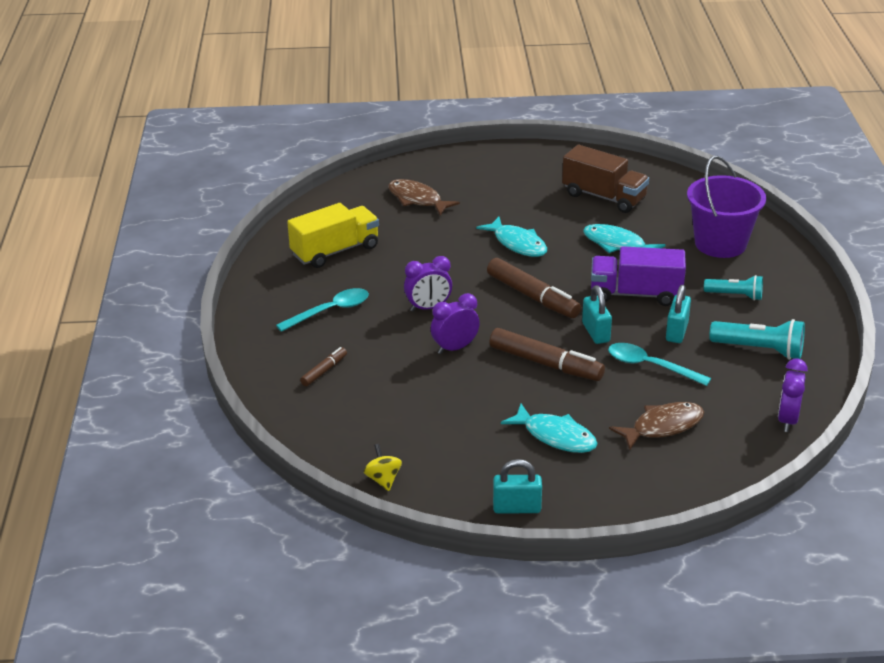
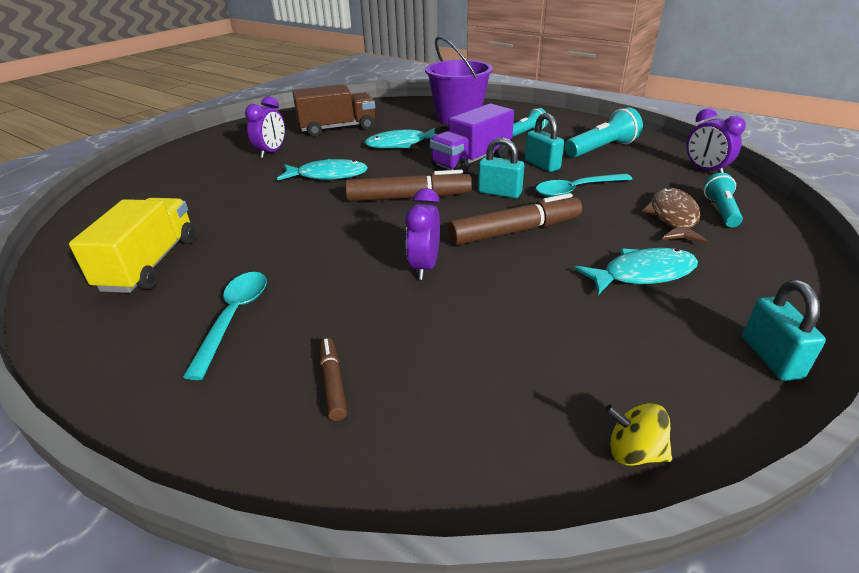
camera: 50 degrees left, 0 degrees up
(417, 199) = (181, 189): brown fish -> none
(428, 308) = (337, 253): purple clock -> purple clock (271, 152)
(517, 508) = (771, 357): turquoise padlock -> turquoise padlock turned 45 degrees counterclockwise
(707, 447) = (720, 211): none -> turquoise flashlight

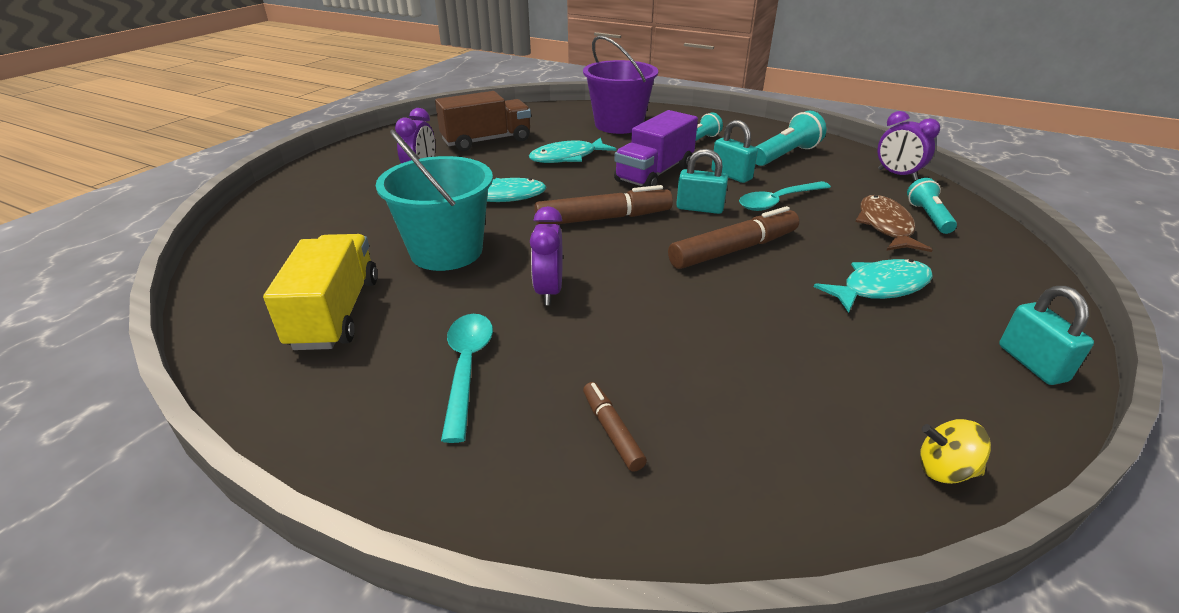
camera: 10 degrees left, 0 degrees up
(262, 219) = (446, 251): none -> turquoise bucket
(424, 267) = (655, 295): purple clock -> purple clock (549, 291)

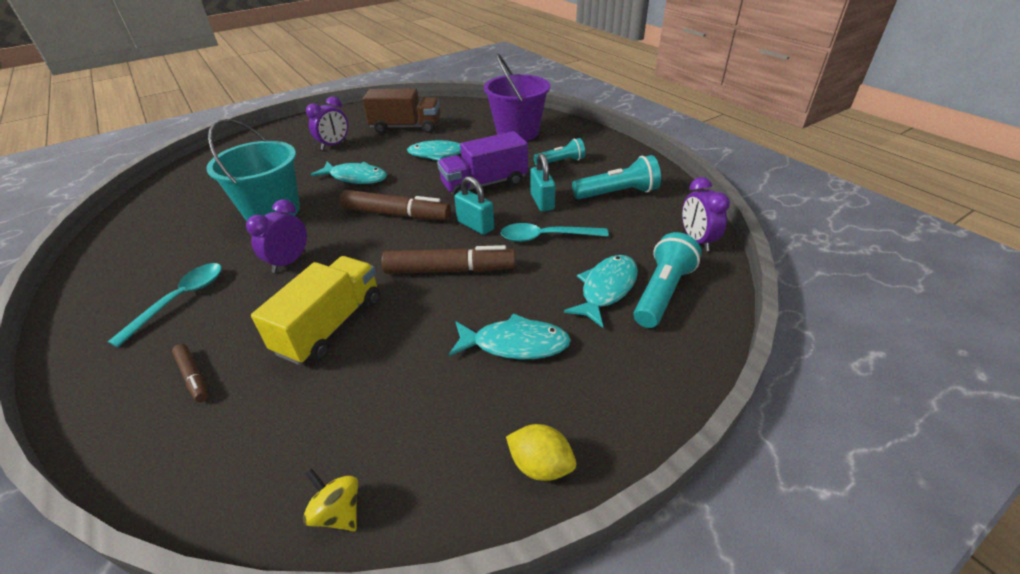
camera: 30 degrees right, 5 degrees up
(336, 313) = (169, 237): yellow truck -> yellow truck (331, 325)
(612, 431) = (193, 377): brown marker -> brown marker turned 135 degrees clockwise
(885, 226) = (606, 289): brown fish -> turquoise fish
(928, 217) = (662, 292): turquoise flashlight -> turquoise flashlight, size x1.51
(1031, 363) = (540, 465): turquoise padlock -> yellow lemon

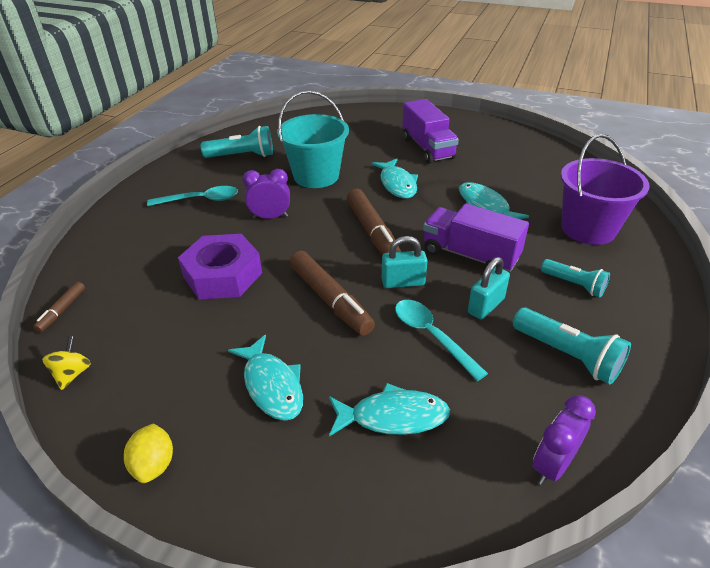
camera: 55 degrees right, 0 degrees up
(193, 377) = (143, 248): brown marker -> brown marker (62, 310)
(331, 325) = (223, 275): yellow truck -> purple nut
(334, 145) = (428, 148): purple clock -> purple truck
(406, 127) = (501, 164): brown truck -> none
(475, 225) = (403, 282): turquoise padlock -> turquoise padlock turned 75 degrees clockwise
(662, 292) = (426, 466): turquoise flashlight -> turquoise flashlight (242, 156)

